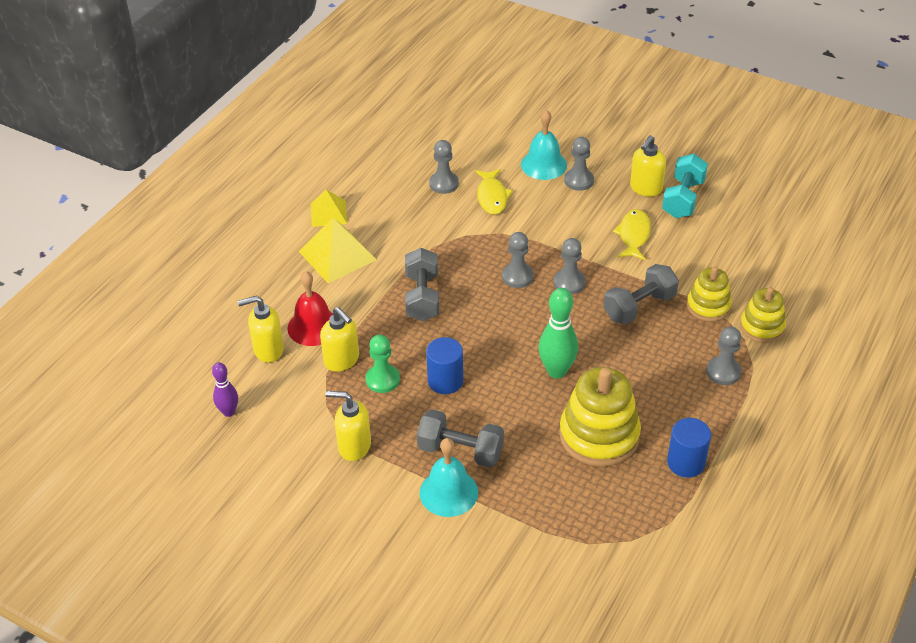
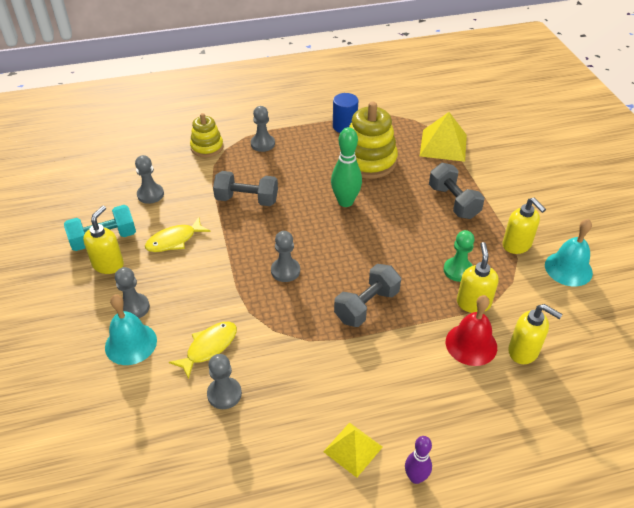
camera: 135 degrees left, 0 degrees up
(229, 412) = (590, 325): purple bowling pin -> purple bowling pin (415, 477)
(337, 255) = (391, 395): yellow pyramid -> yellow pyramid (443, 145)
(445, 381) = (418, 242): blue cylinder -> none
(448, 492) = (483, 189): turquoise bell -> turquoise bell (568, 268)
(569, 283) = (261, 242): grey pawn -> grey pawn (150, 194)
(645, 188) = (108, 264): yellow soap dispenser -> yellow soap dispenser turned 60 degrees counterclockwise
(708, 306) = (212, 174): yellow stacking toy -> none

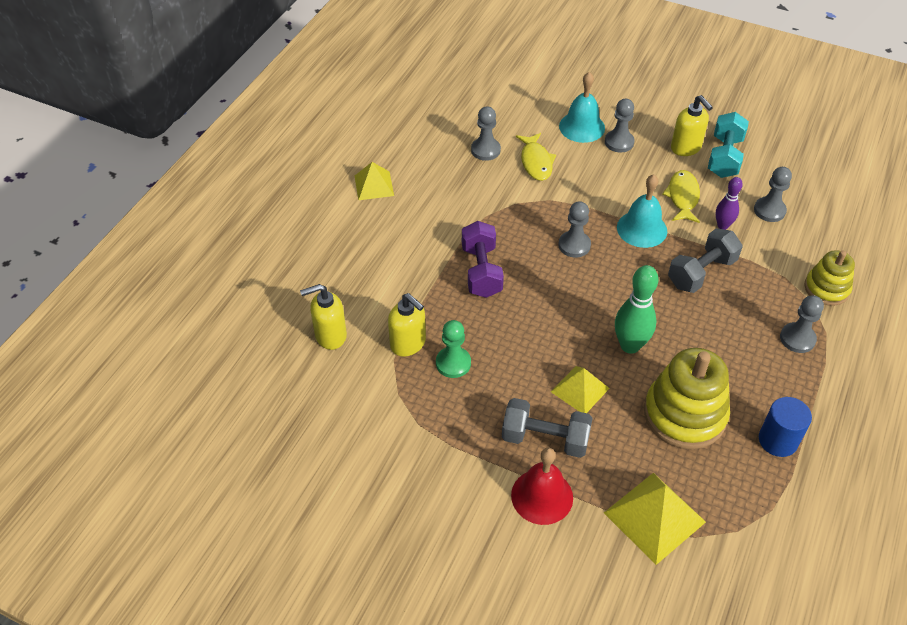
camera: 130 degrees right, 5 degrees up
(366, 306) = (481, 271): grey dumbbell -> purple dumbbell
(404, 206) = (580, 390): none -> yellow pyramid
(415, 477) = (321, 201): purple bowling pin -> purple bowling pin (722, 226)
(471, 344) = (374, 308): red bell -> red bell (542, 496)
(517, 245) = (433, 439): yellow soap dispenser -> none
(568, 268) = (363, 454): turquoise bell -> turquoise bell (642, 229)

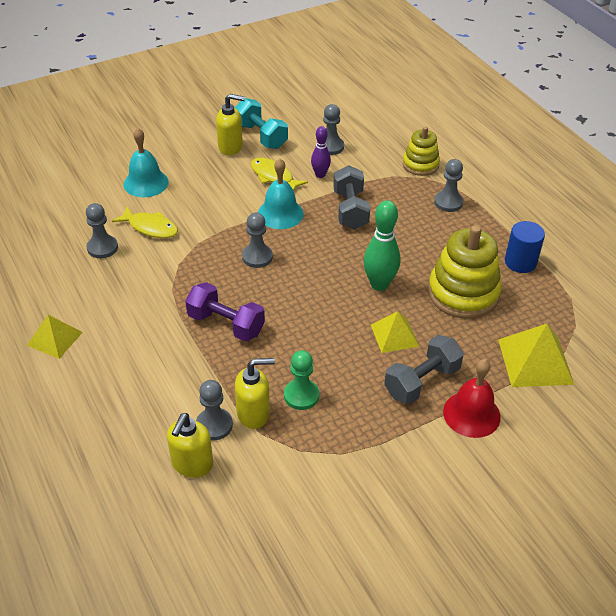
camera: 55 degrees left, 5 degrees down
(619, 142) = (185, 174): grey pawn -> grey pawn (214, 425)

